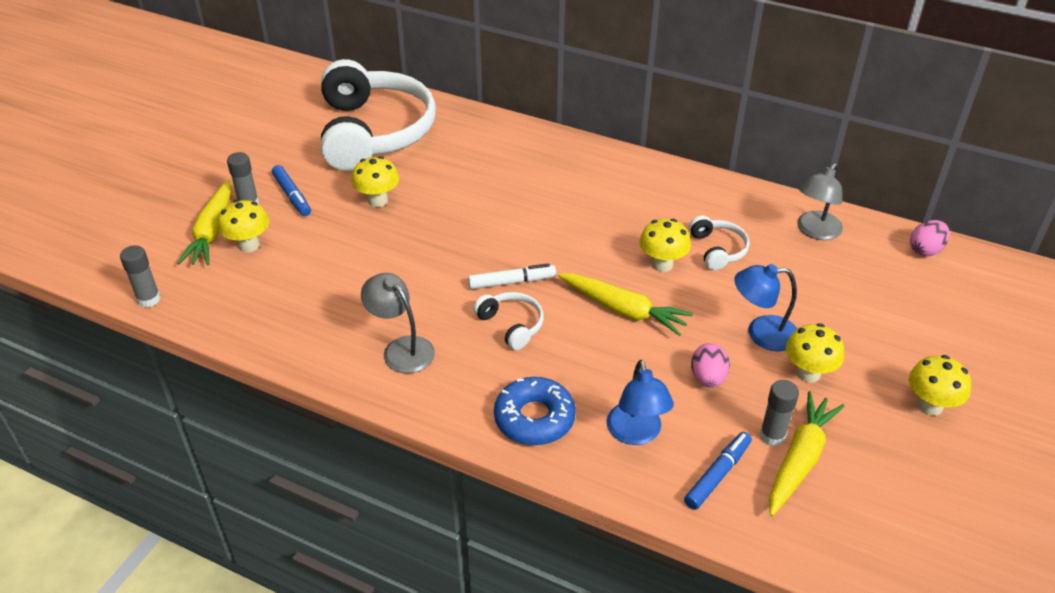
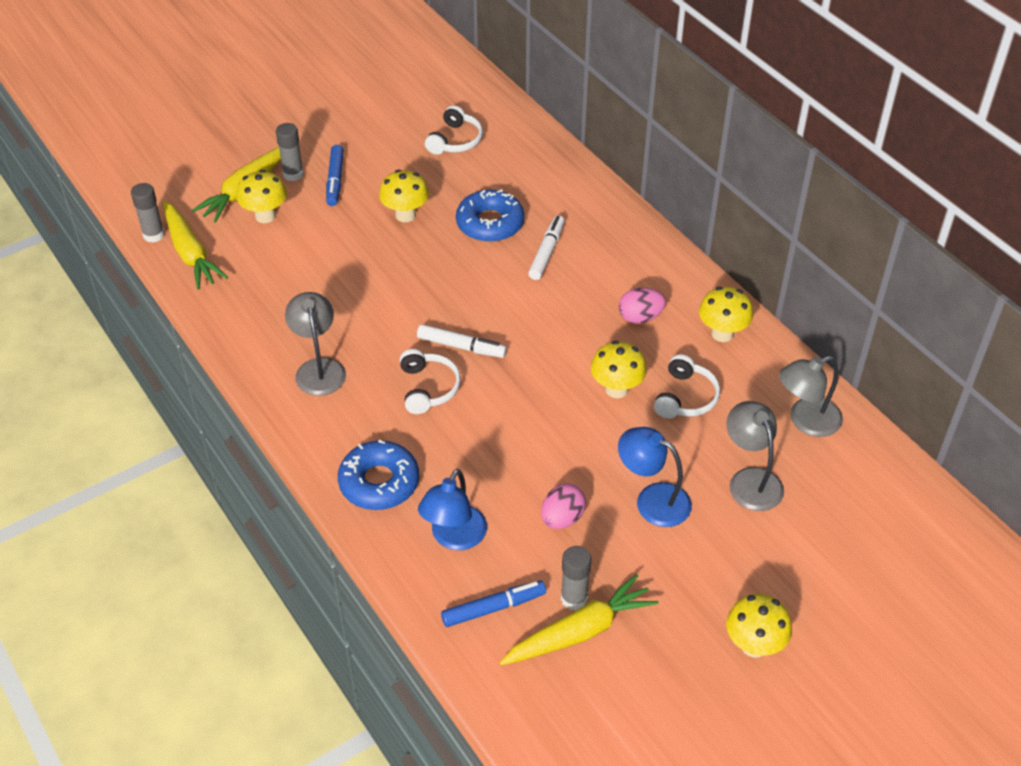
camera: 30 degrees right, 5 degrees up
(374, 132) = (455, 140): white headphones -> white headphones, size x0.41
(455, 182) = (490, 223): none -> blue donut
(520, 187) = (547, 252): none -> white marker
(623, 310) = (540, 418): yellow carrot -> yellow carrot (190, 253)
(808, 373) = (662, 558): yellow mushroom -> yellow mushroom (722, 333)
(816, 288) = (750, 480): none -> grey lamp
(925, 250) = (908, 491): pink egg -> pink egg (640, 317)

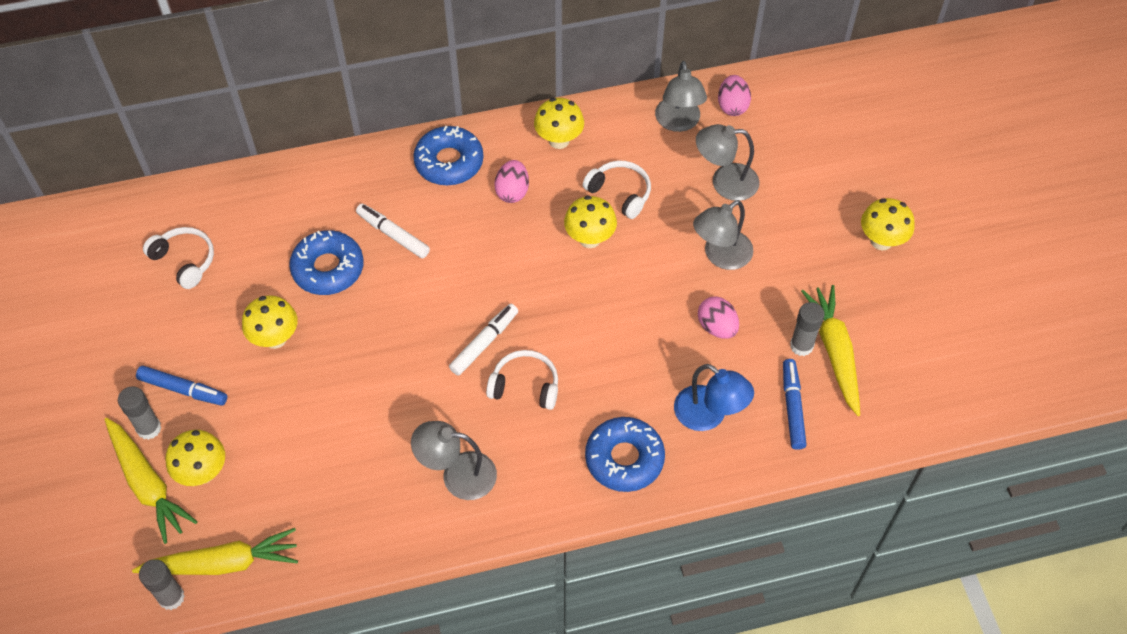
camera: 70 degrees left, 10 degrees up
(648, 264) = (449, 162): none -> blue donut
(652, 500) = (720, 256): blue lamp -> grey lamp
(858, 461) = (732, 106): none -> pink egg

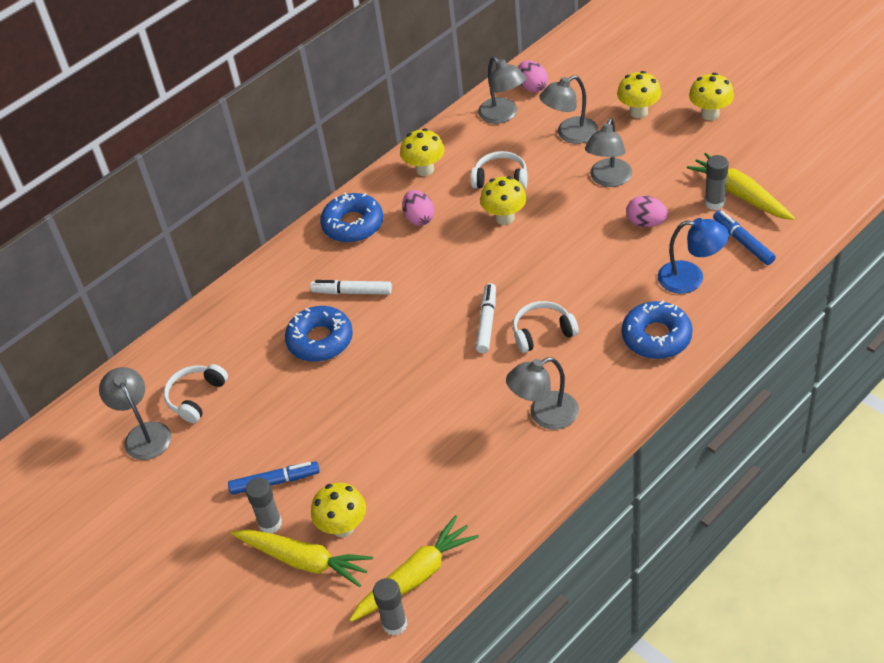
camera: 25 degrees left, 10 degrees down
(117, 270) = (144, 433): none -> grey lamp
(184, 261) = (196, 397): white headphones -> white headphones turned 75 degrees counterclockwise
(275, 338) = (320, 407): yellow mushroom -> yellow mushroom (638, 112)

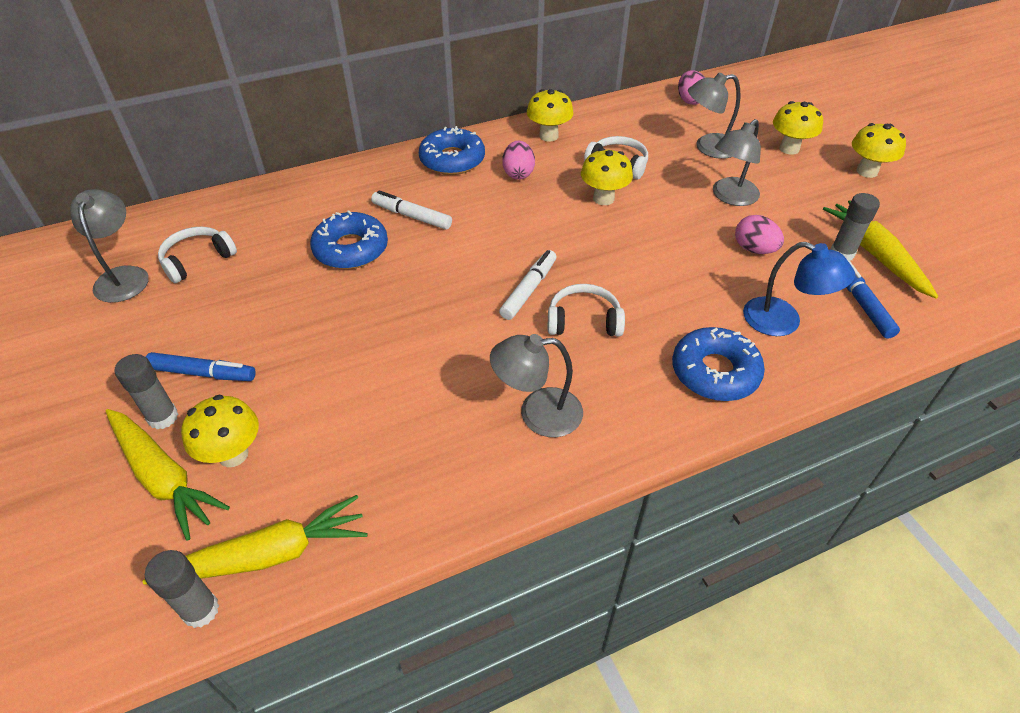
camera: 15 degrees right, 0 degrees up
(503, 115) = (649, 114): grey lamp -> none

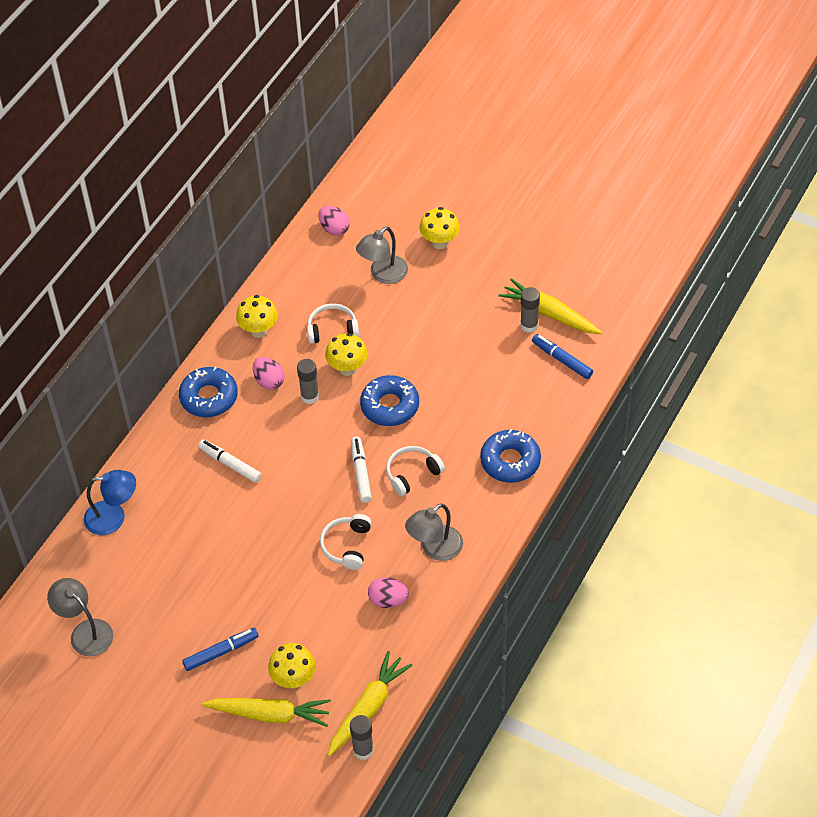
camera: 35 degrees left, 5 degrees up
(163, 417) = (229, 689): grey glue stick -> grey glue stick (310, 396)
(197, 260) = (121, 589): white headphones -> white headphones (347, 546)
(351, 249) = (216, 515): blue donut -> blue donut (390, 406)
(412, 216) = (230, 464): white marker -> white marker turned 45 degrees clockwise
(730, 197) = (430, 316): grey lamp -> none
(754, 249) = (474, 354): pink egg -> pink egg (388, 600)
(783, 321) = (525, 401): blue lamp -> blue lamp (113, 517)
(867, 171) = (504, 236): yellow mushroom -> none

